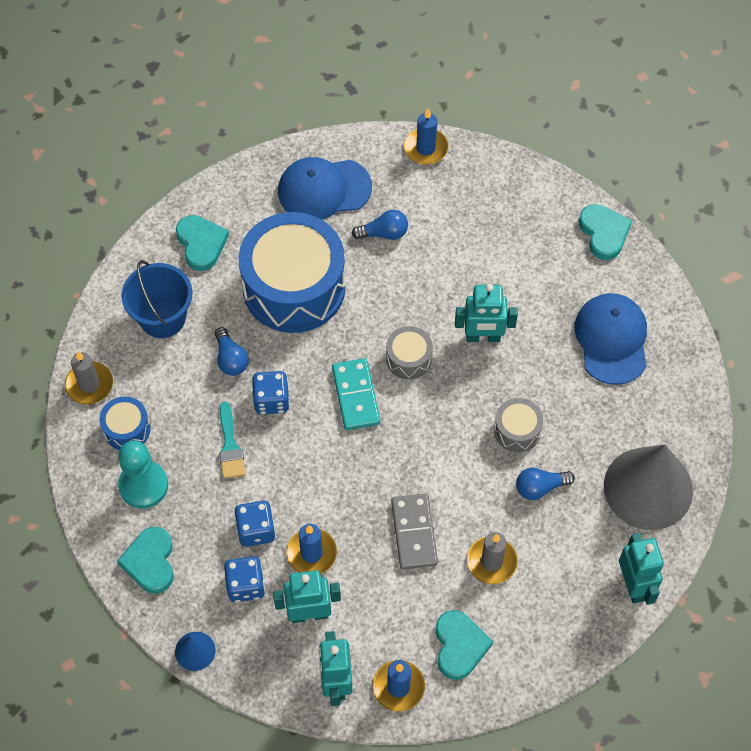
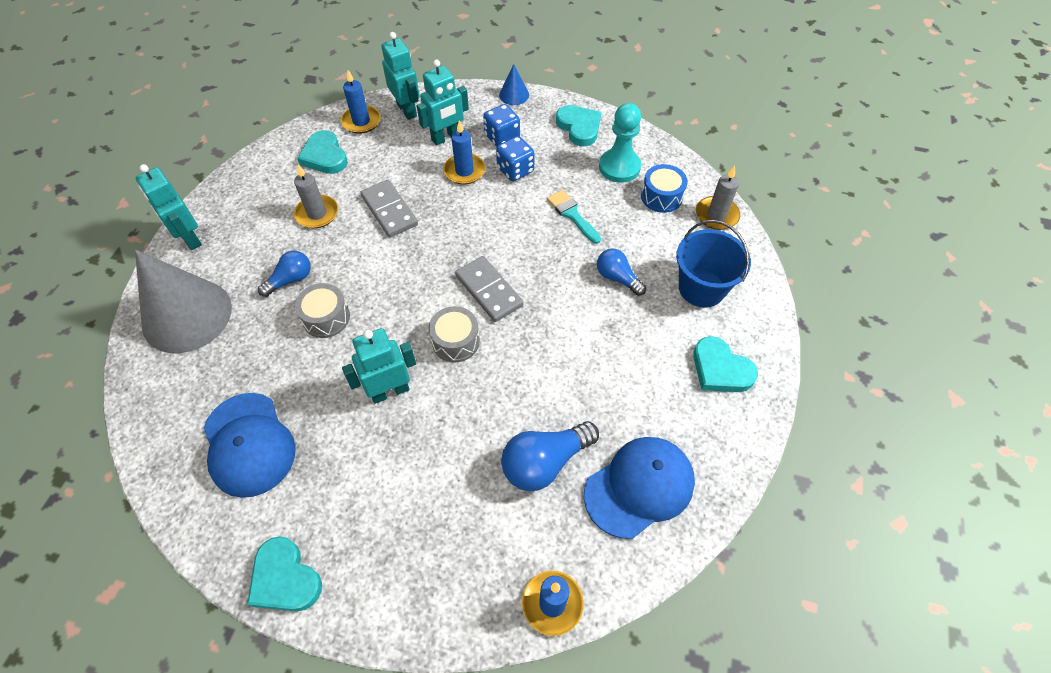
camera: 155 degrees right, 5 degrees down
(271, 400) = (560, 259): blue dice -> none
(294, 287) = (603, 364): blue drum -> none
(355, 396) = (489, 290): turquoise domino -> grey domino
(384, 233) = (545, 462): blue light bulb -> blue light bulb, size x1.58

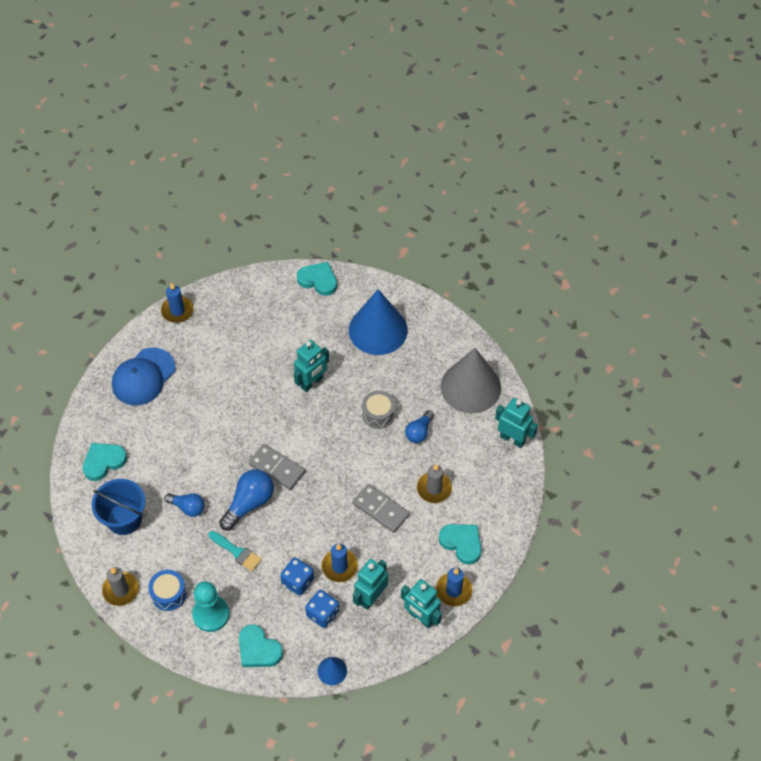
camera: 160 degrees right, 0 degrees up
(249, 444) = (378, 330): blue cap -> blue cone
(455, 341) = (284, 426): grey drum -> none
(545, 462) = (202, 373): blue light bulb -> blue light bulb (249, 503)
(720, 369) = (104, 462): turquoise heart -> turquoise heart turned 60 degrees counterclockwise

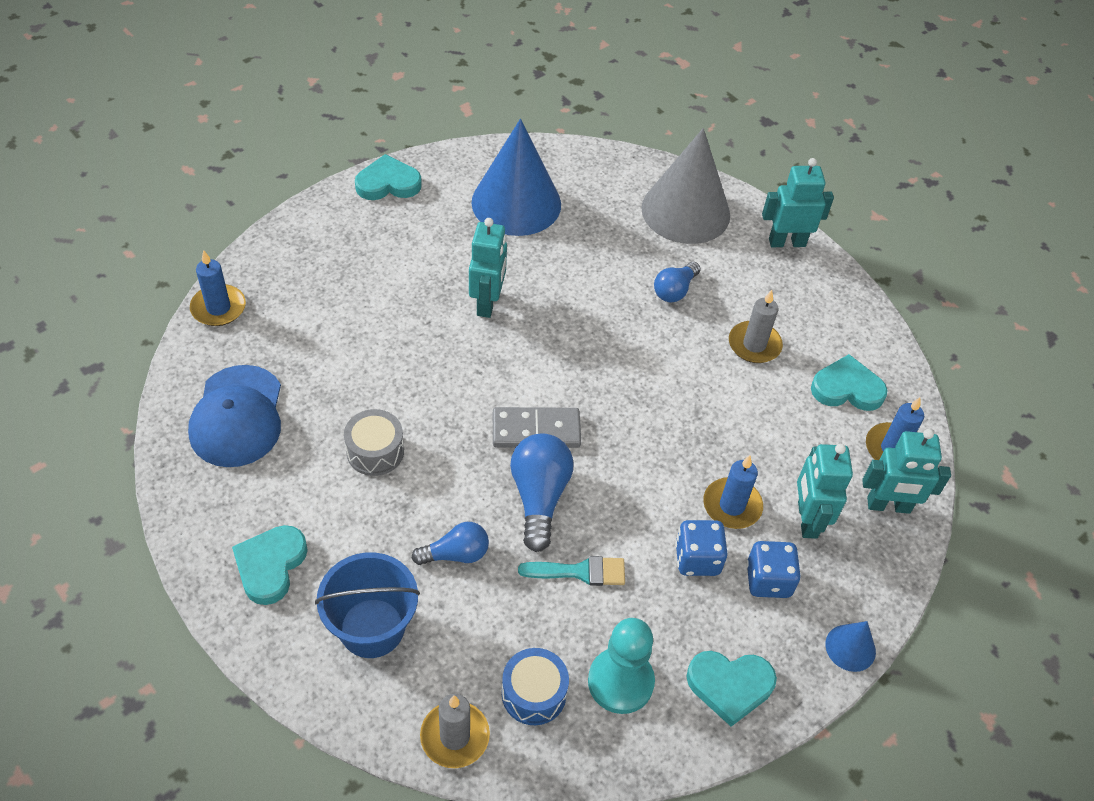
camera: 40 degrees left, 5 degrees down
(378, 414) = (606, 296): grey drum -> grey drum (375, 451)
(380, 509) = (715, 405): grey domino -> none
(419, 432) = (674, 290): blue light bulb -> blue light bulb turned 45 degrees clockwise

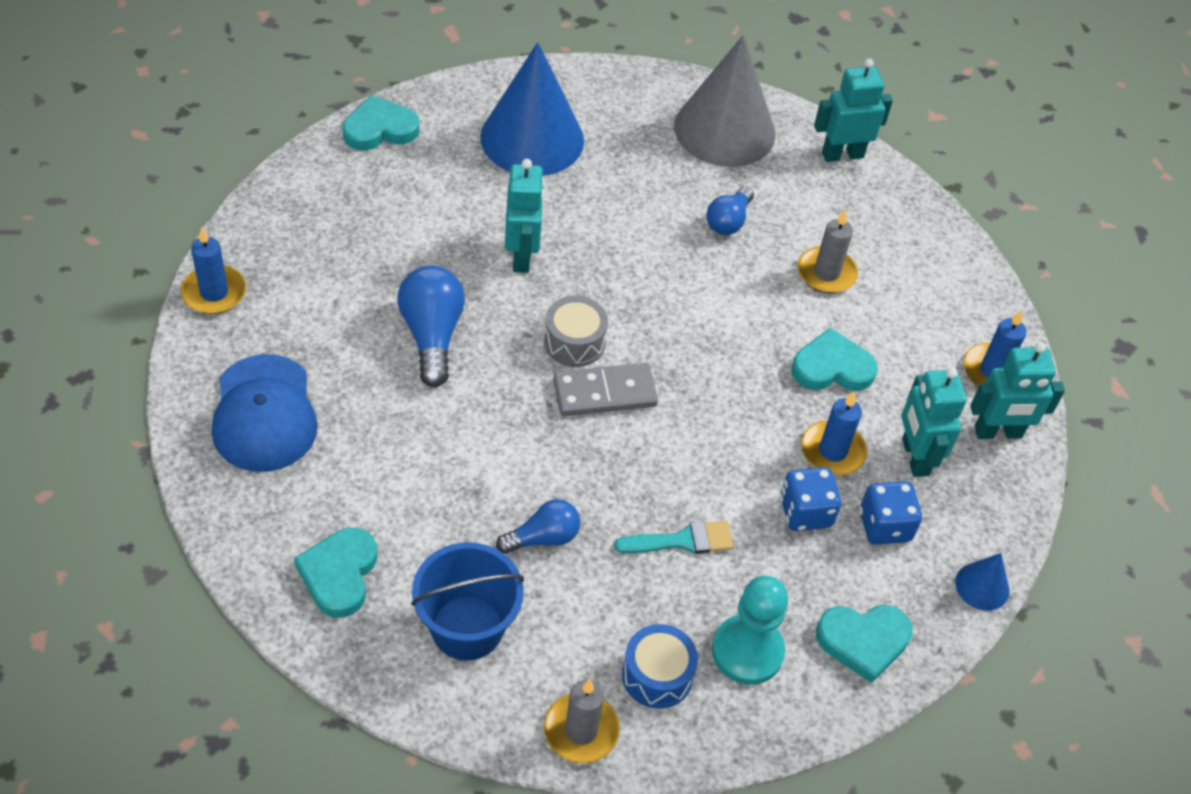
camera: 10 degrees left, 0 degrees up
(375, 451) = (430, 436): grey drum -> grey drum (574, 342)
(539, 497) = (622, 466): blue light bulb -> blue light bulb (432, 335)
(847, 388) = (934, 311): turquoise heart -> turquoise heart (832, 367)

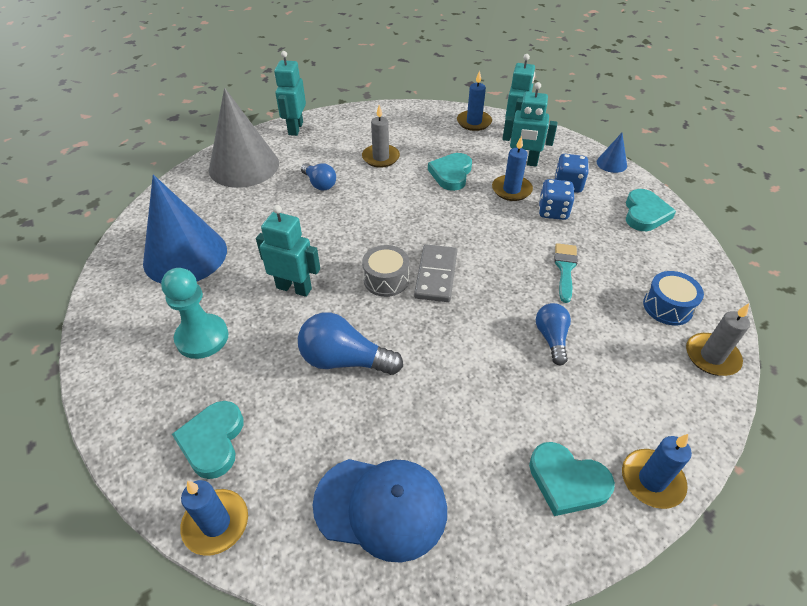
camera: 65 degrees left, 5 degrees down
(365, 659) = (652, 480): none -> blue candle
(380, 129) = (106, 344): turquoise heart -> turquoise heart (212, 441)
(467, 627) = (625, 402): blue bucket -> none
(747, 651) = (650, 261): turquoise pawn -> turquoise pawn (202, 337)

